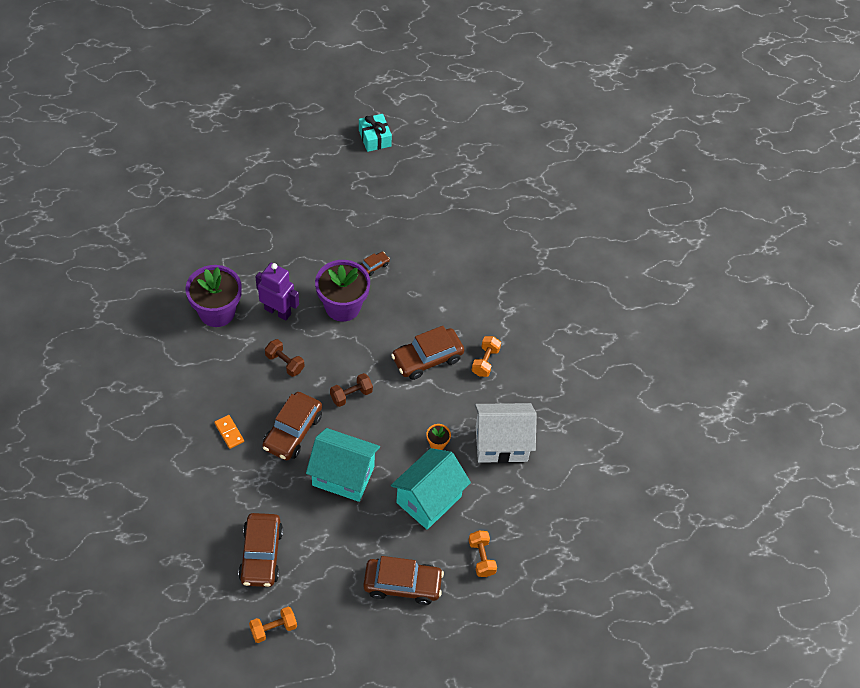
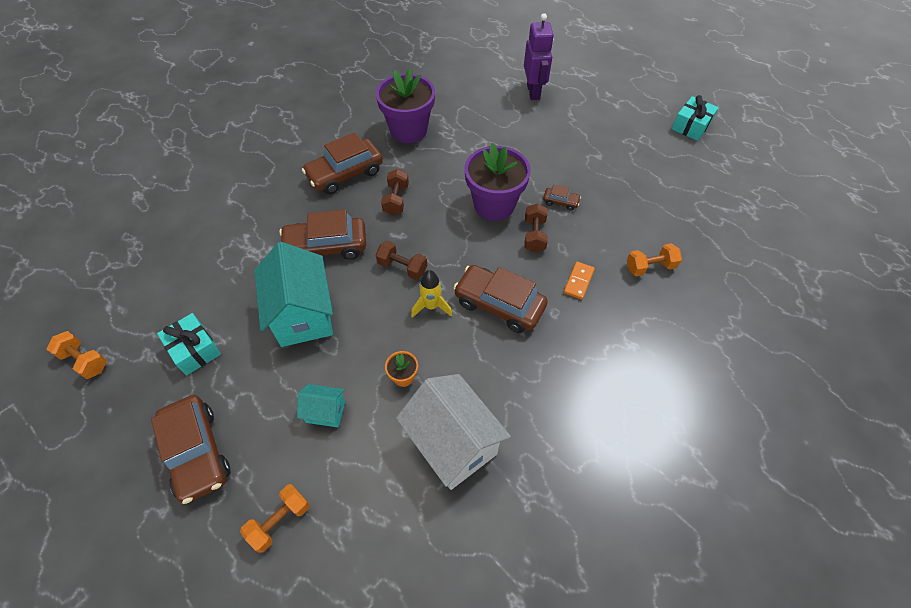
camera: 60 degrees right, 0 degrees up
(229, 432) = (292, 204): orange domino -> orange domino (578, 281)
(261, 555) = (169, 301): brown car -> brown car (345, 174)
(278, 311) = (445, 165): purple robot -> purple robot (533, 92)
(319, 555) = (194, 349): none -> turquoise gift
(389, 301) = (534, 235): none -> brown dumbbell
(397, 397) = (431, 306): none -> yellow rocket
(429, 499) = (325, 412): turquoise house -> turquoise house, size x0.49
(485, 361) = (544, 360): orange dumbbell -> orange dumbbell (650, 267)

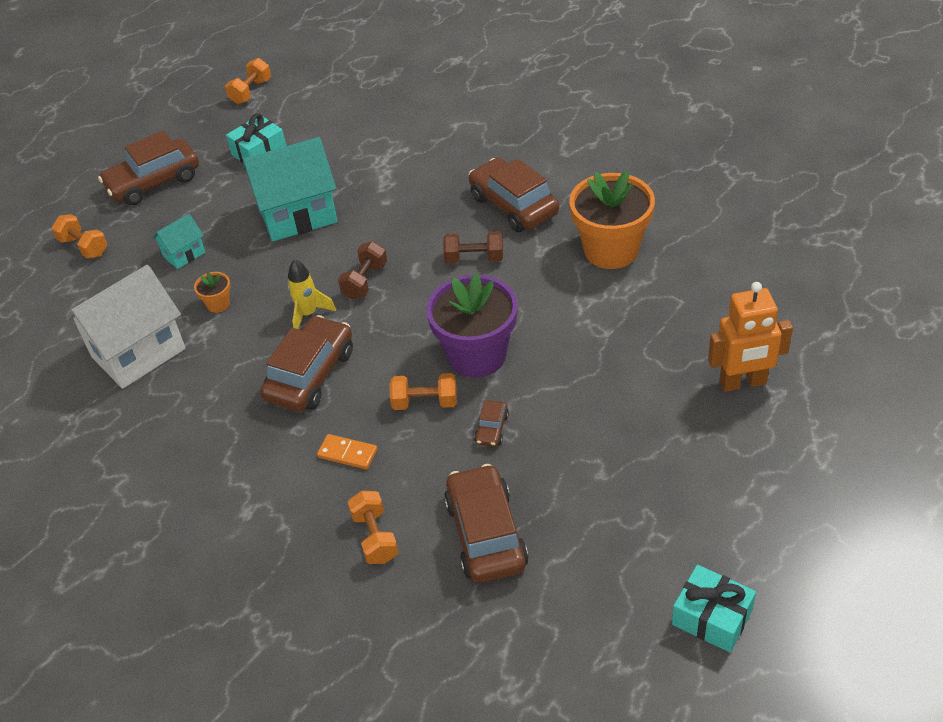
camera: 90 degrees right, 10 degrees down
(325, 412) = (184, 254): turquoise house -> turquoise house turned 45 degrees clockwise
(326, 247) = (392, 213): brown car -> brown car (486, 534)
(408, 130) = (611, 250): purple flower pot -> orange flower pot
(533, 92) = (743, 383): purple robot -> orange robot
(534, 235) = (425, 402): brown dumbbell -> orange dumbbell

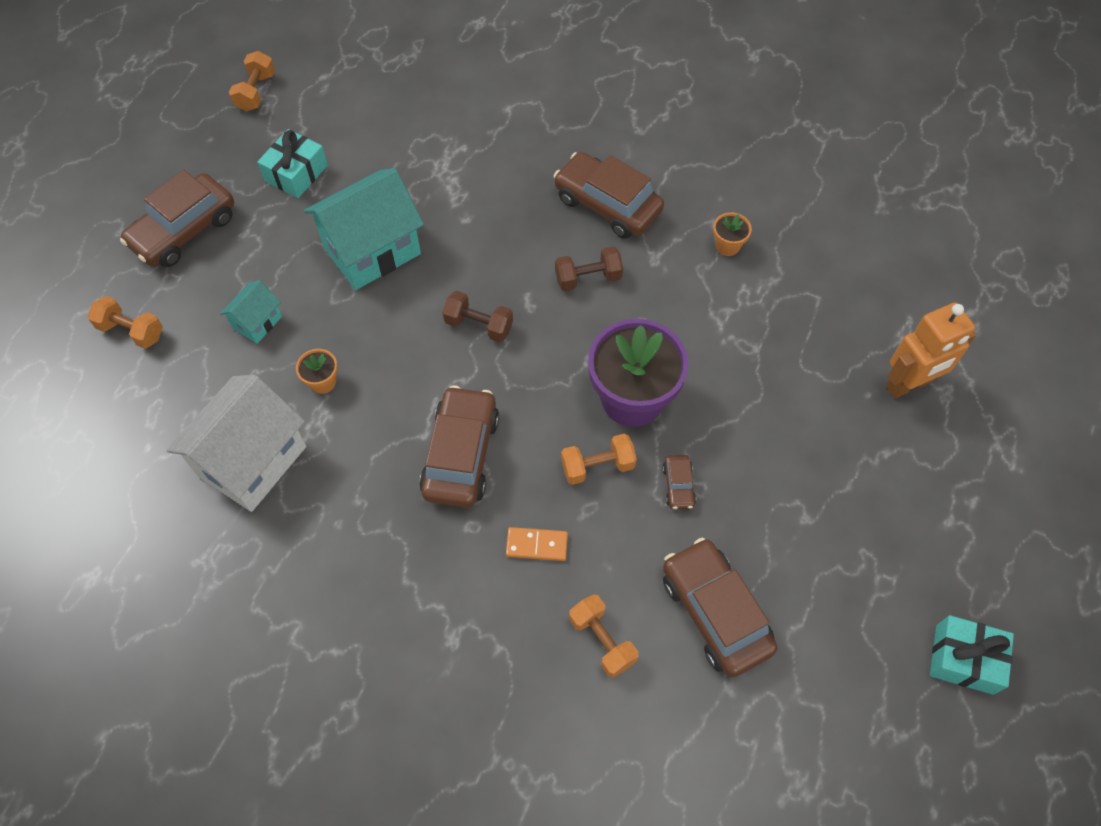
camera: 20 degrees left, 15 degrees up
(308, 314) = (431, 378): yellow rocket -> none
(365, 281) = (479, 325): brown dumbbell -> brown dumbbell turned 75 degrees counterclockwise
(611, 250) = (727, 246): orange flower pot -> orange flower pot, size x0.43

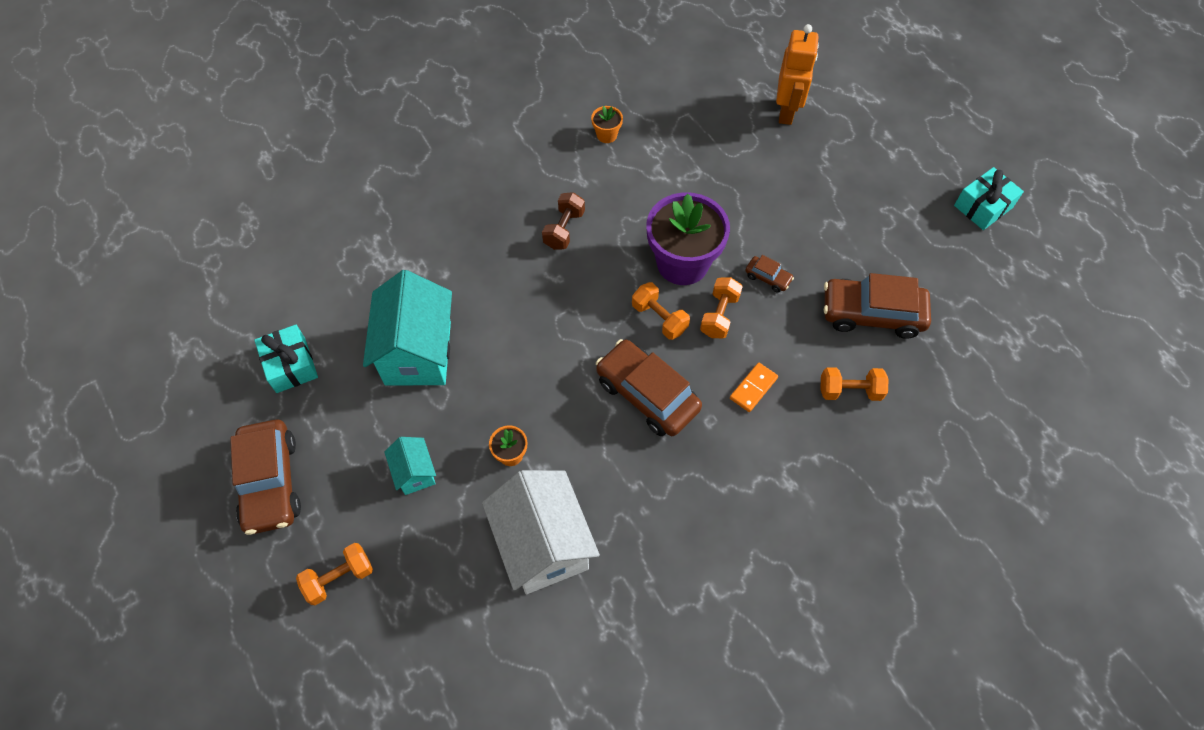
camera: 55 degrees left, 0 degrees up
(256, 92) = (174, 349): orange dumbbell -> orange dumbbell (659, 318)
(479, 325) = (547, 320): brown dumbbell -> none
(607, 205) = (512, 180): brown car -> none

